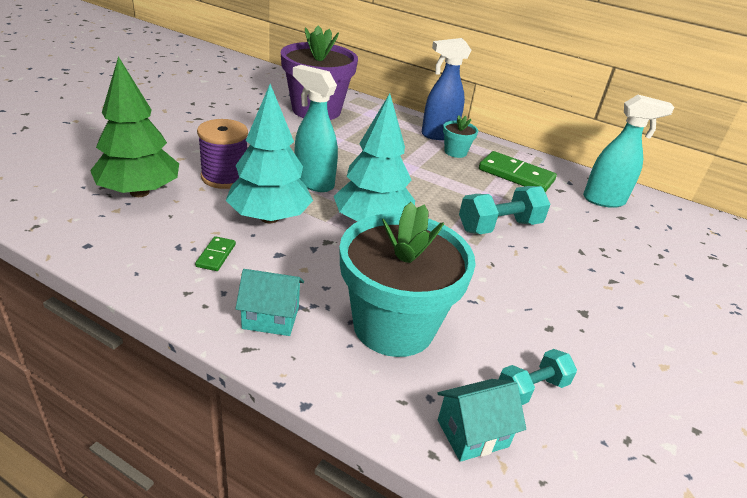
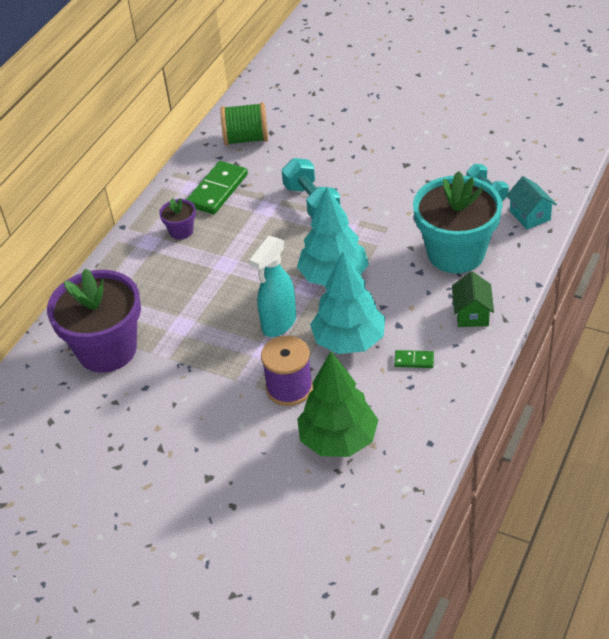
camera: 85 degrees left, 10 degrees up
(270, 317) = (472, 314): turquoise house -> green house
(438, 135) = (144, 245): blue spray bottle -> none
(455, 152) = (181, 231): turquoise flower pot -> purple flower pot
(604, 200) = (246, 139): turquoise spray bottle -> green spool

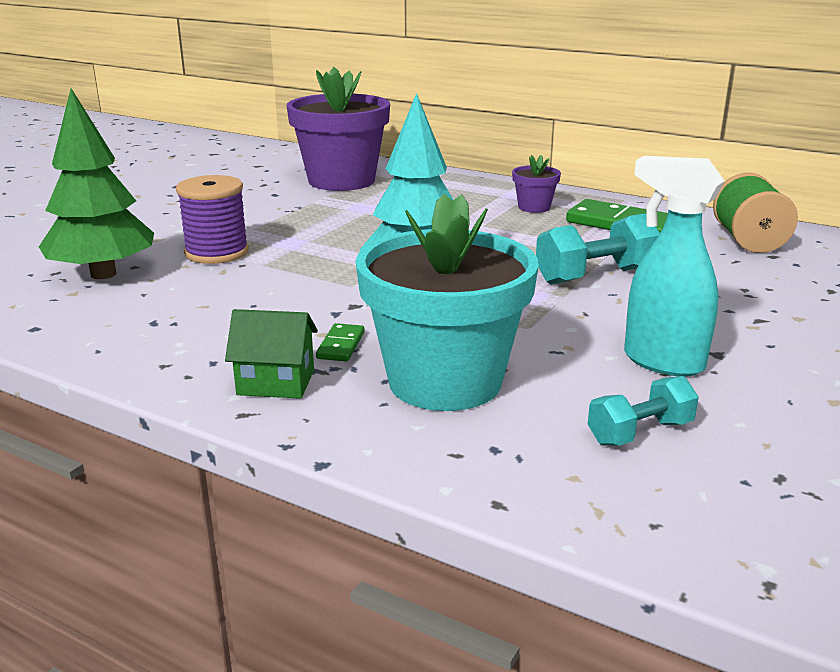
camera: 90 degrees right, 20 degrees down
(278, 324) = (336, 250): turquoise spray bottle -> turquoise spray bottle (662, 362)
(349, 341) = (276, 287): turquoise tree -> none
(414, 360) = (203, 327): green domino -> green domino (340, 345)
(530, 215) = (554, 480): turquoise house -> none

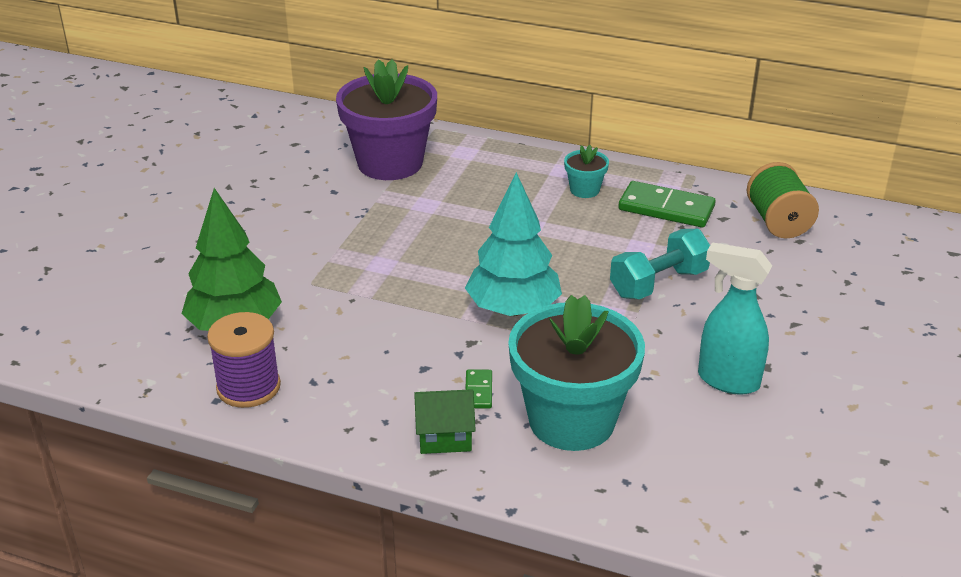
camera: 10 degrees left, 10 degrees up
(217, 252) = (321, 285): purple spool -> purple spool (248, 387)
(534, 207) = (584, 190): purple flower pot -> turquoise flower pot
(640, 433) = (722, 454): turquoise dumbbell -> none

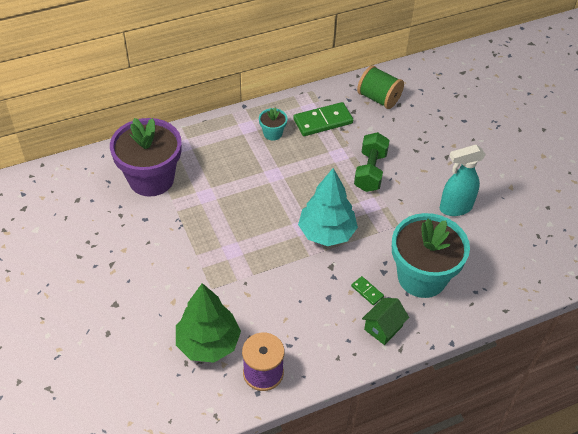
camera: 45 degrees left, 15 degrees up
(658, 283) = (370, 171): turquoise dumbbell -> green dumbbell

